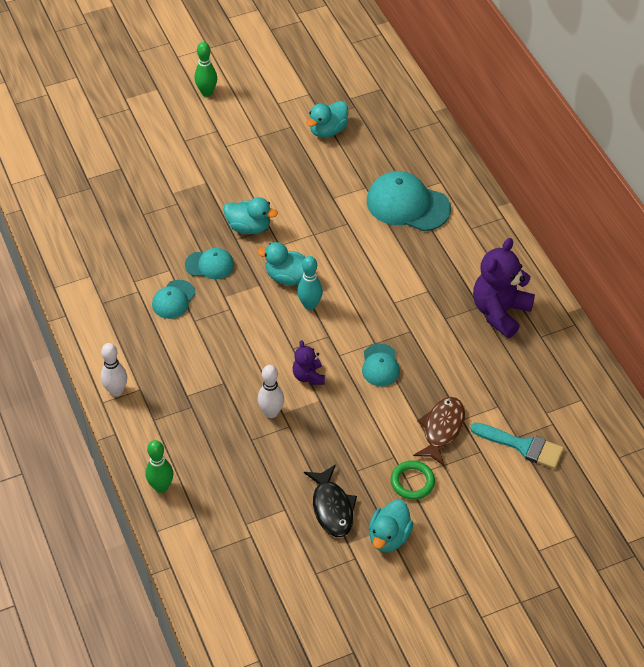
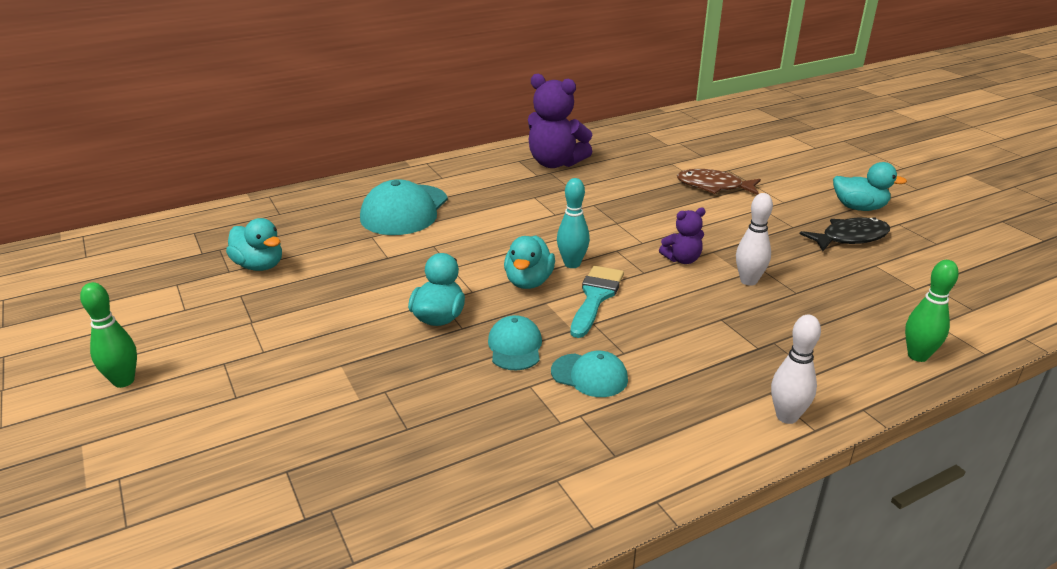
camera: 95 degrees left, 20 degrees down
(380, 365) = (647, 218): turquoise cap -> none
(412, 482) = (786, 198): green ring -> none
(522, 446) = (711, 153): turquoise brush -> turquoise brush (596, 297)

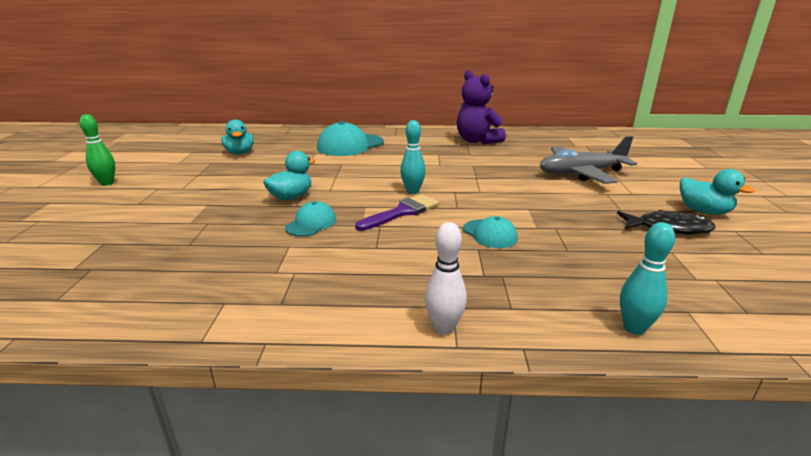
camera: 30 degrees right, 5 degrees down
(528, 282) = (370, 193): turquoise duck -> none
(589, 375) = (333, 252): turquoise cap -> turquoise cap (489, 234)
(596, 297) = (402, 212): turquoise brush -> purple brush
(682, 259) = (496, 207): purple teddy bear -> none
(713, 186) = (581, 173): brown fish -> grey plane
(748, 281) = (534, 232): white bowling pin -> none
(917, 356) = (634, 328): green bowling pin -> turquoise bowling pin

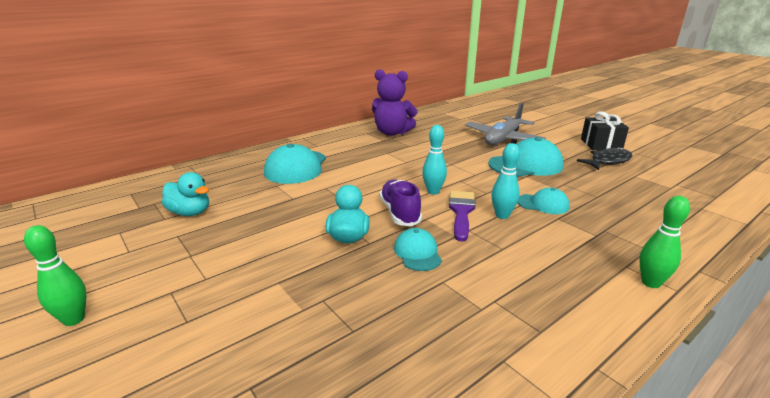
camera: 40 degrees left, 0 degrees up
(355, 196) = (400, 213): none -> purple shoe
(444, 328) = (650, 283): white bowling pin -> green bowling pin
(551, 200) = (525, 165): none -> turquoise cap
(634, 328) = (706, 229): turquoise bowling pin -> turquoise bowling pin (502, 215)
(703, 211) = (601, 144): turquoise duck -> black gift

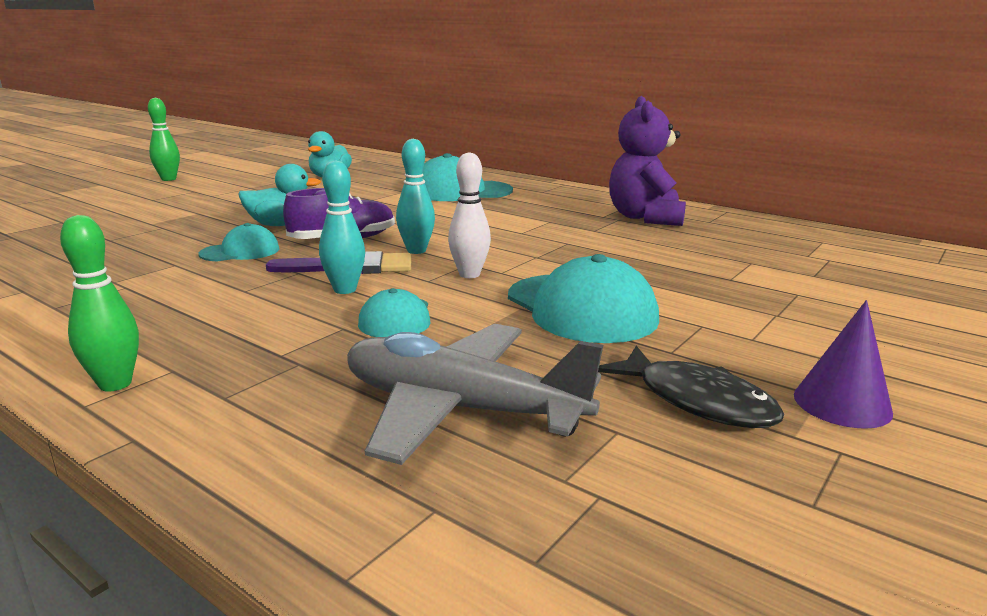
camera: 75 degrees right, 5 degrees down
(479, 182) = (469, 274): none -> white bowling pin
(503, 139) = (721, 290): grey plane -> grey plane (460, 409)
(601, 144) = (842, 403): black gift -> purple cone

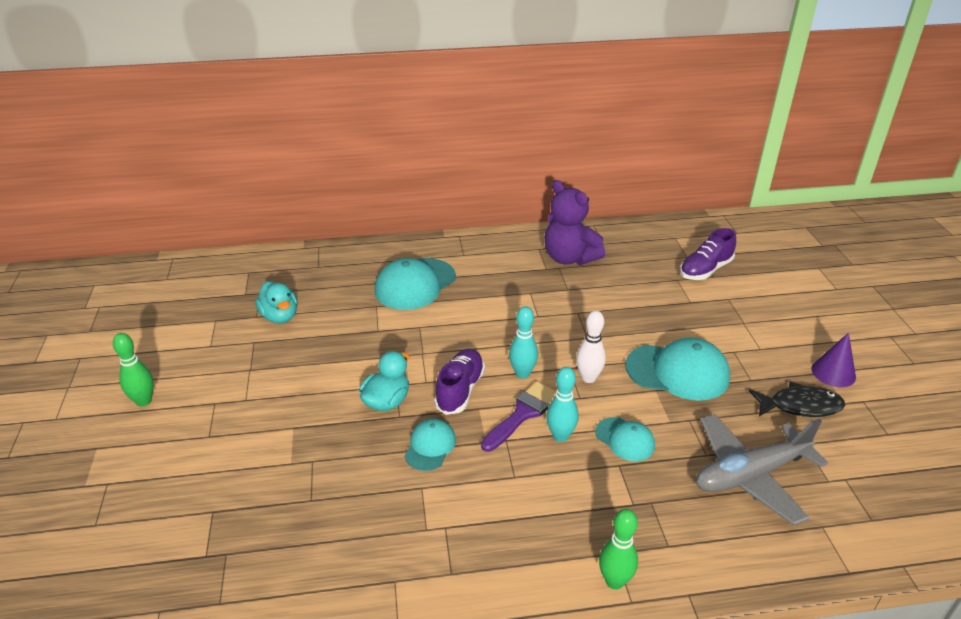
camera: 45 degrees left, 15 degrees up
(812, 268) = (705, 270): none -> purple shoe

